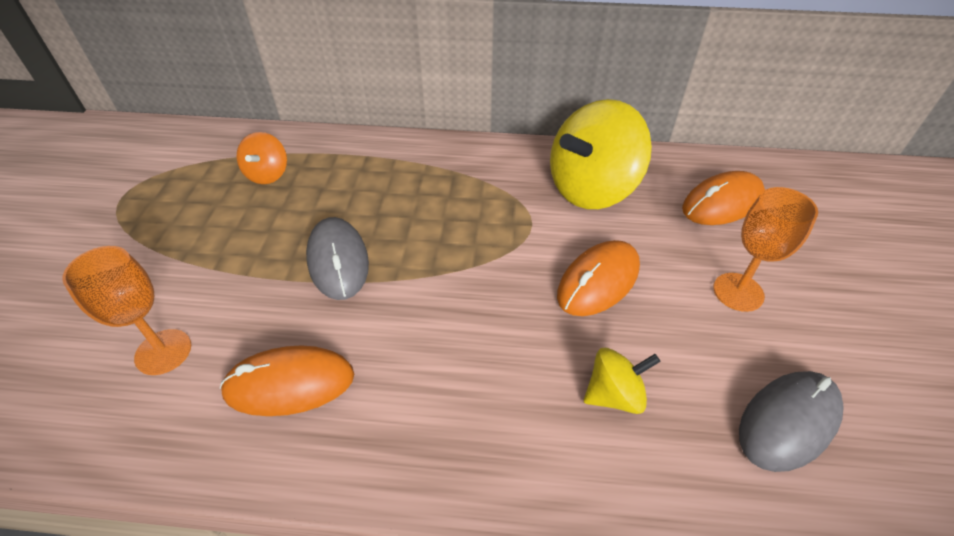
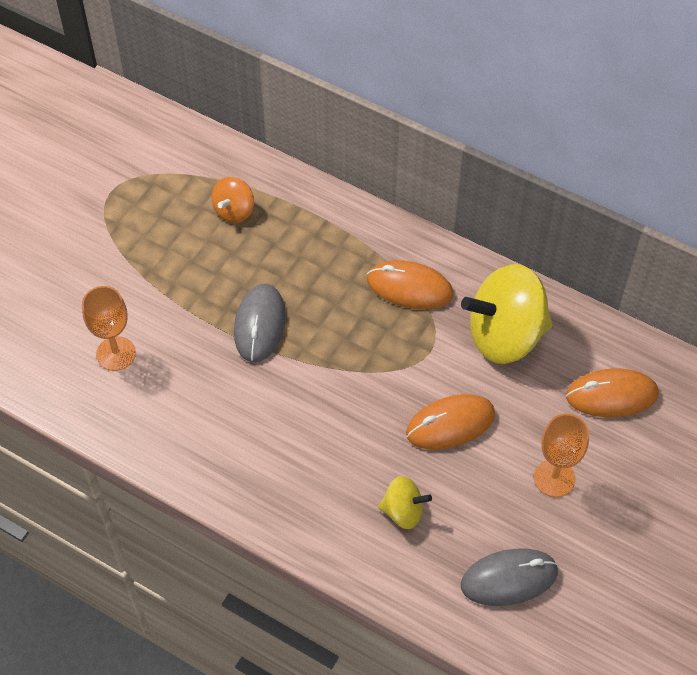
camera: 25 degrees right, 10 degrees up
(289, 384) = (191, 412): orange mouse -> orange mouse (409, 287)

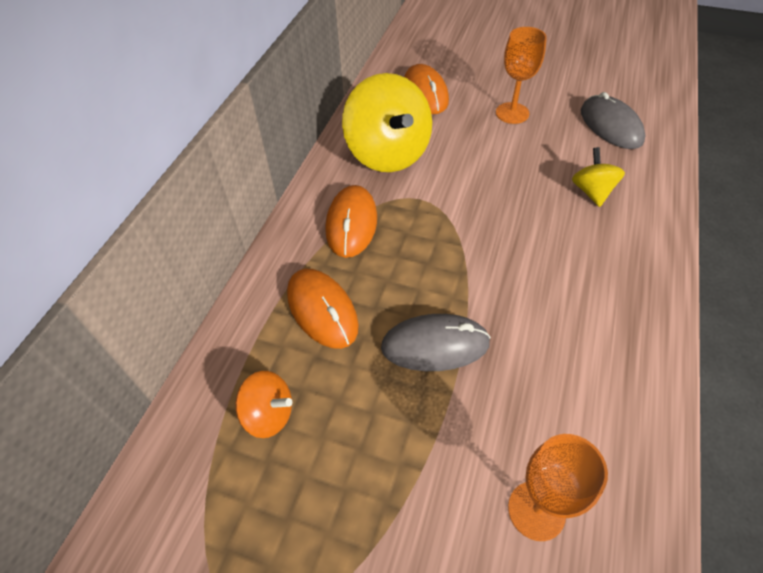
camera: 100 degrees left, 5 degrees down
(450, 424) = (491, 175): orange mouse -> orange mouse (322, 310)

